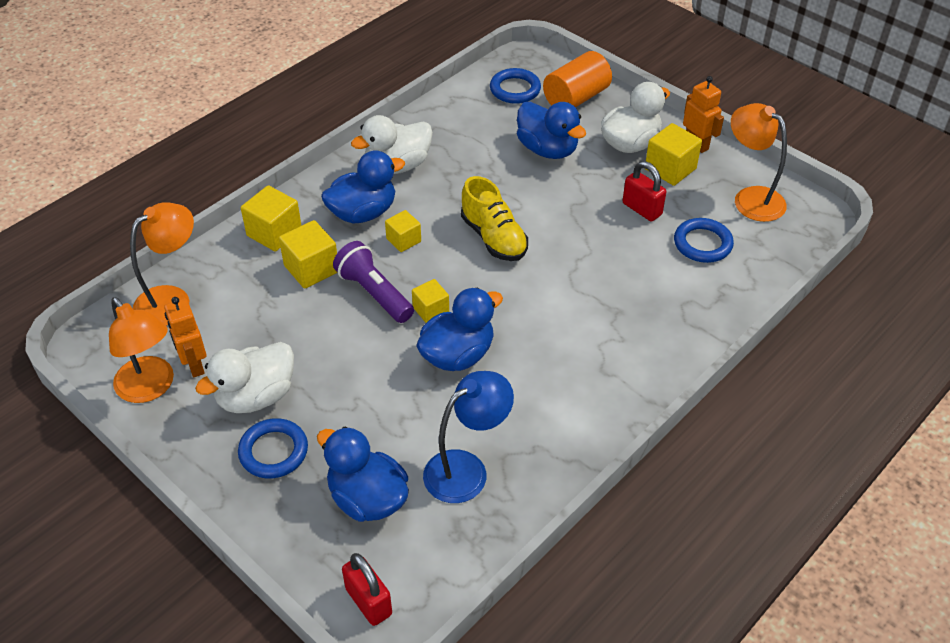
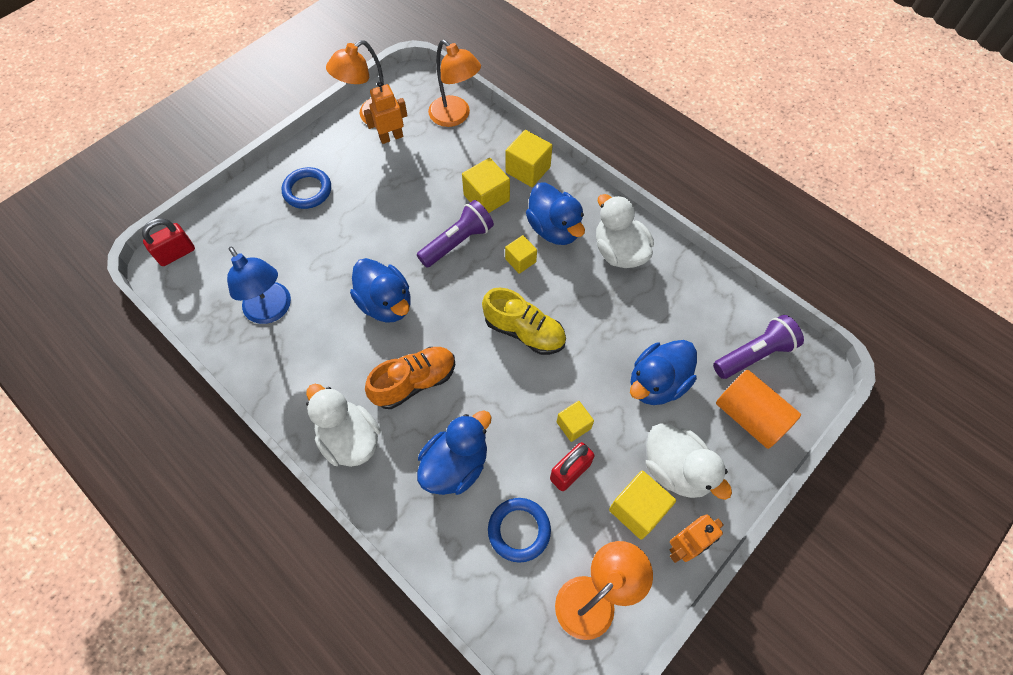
camera: 90 degrees right, 15 degrees up
(256, 396) = (358, 175): white duck -> white duck (350, 439)
(367, 498) = (258, 248): blue duck -> blue duck (455, 465)
(431, 310) = (436, 283): yellow cube -> yellow cube (573, 425)
(494, 238) = (524, 332): yellow shoe -> yellow shoe turned 120 degrees counterclockwise
(515, 89) = (754, 354): blue ring -> purple flashlight
(557, 324) = (414, 382): none -> orange shoe

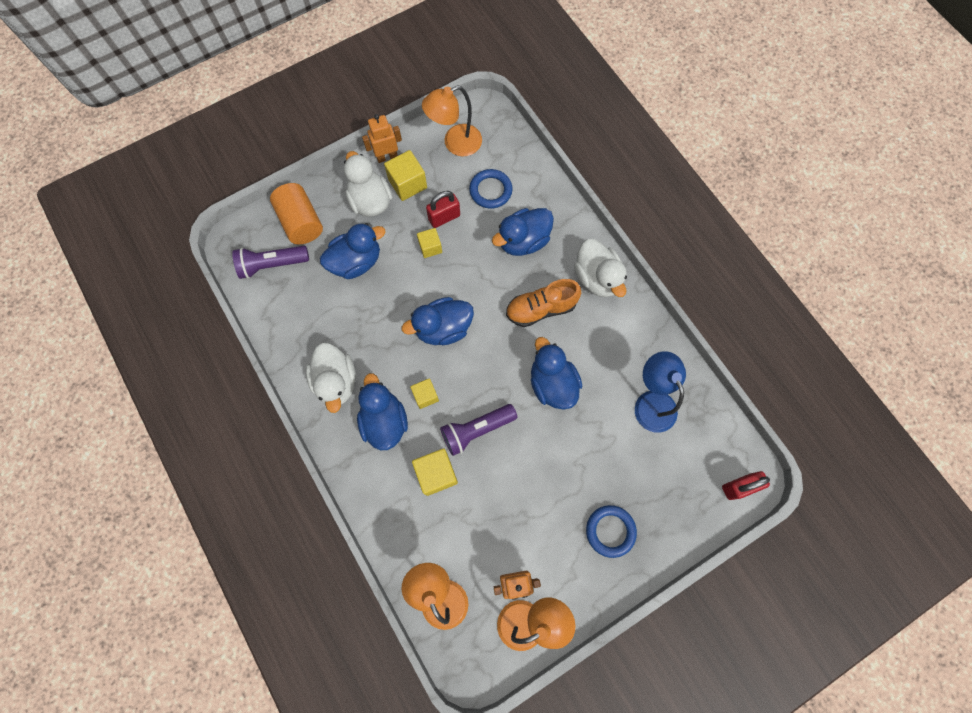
camera: 165 degrees left, 10 degrees up
(524, 332) = (443, 328): yellow shoe -> blue duck
(528, 170) = (386, 498): yellow cube -> none

